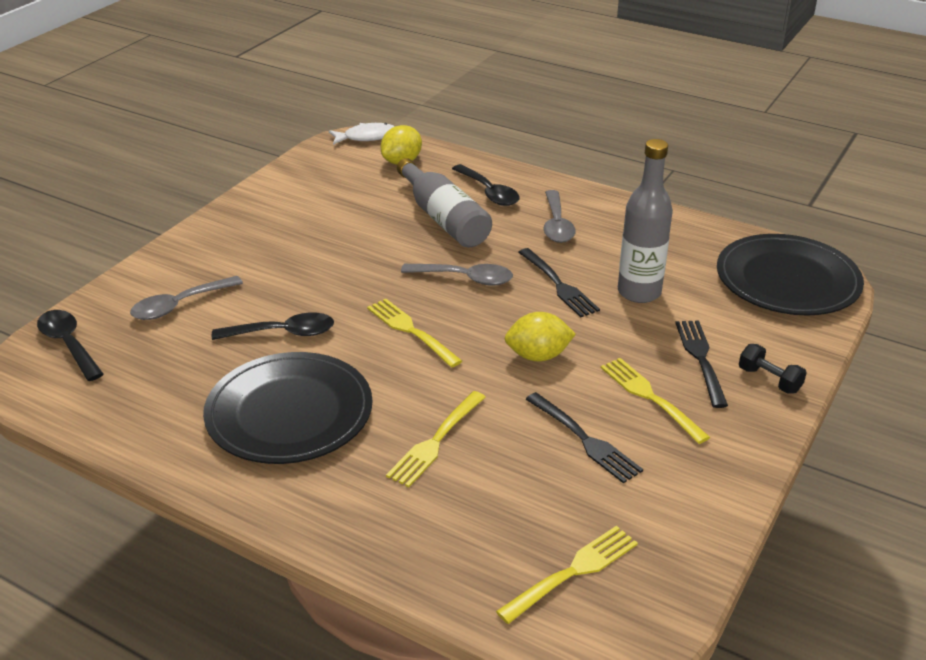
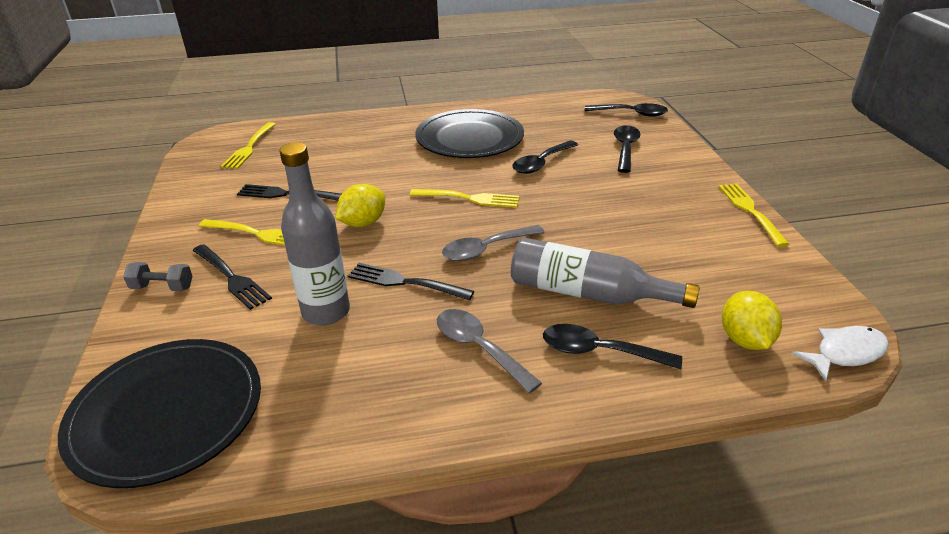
camera: 140 degrees right, 0 degrees up
(179, 305) = (625, 148): grey spoon -> black spoon
(366, 137) = (845, 353): white fish -> white fish turned 150 degrees counterclockwise
(436, 440) = (375, 160): yellow fork -> yellow fork (751, 211)
(769, 380) = (162, 287): black dumbbell -> grey dumbbell

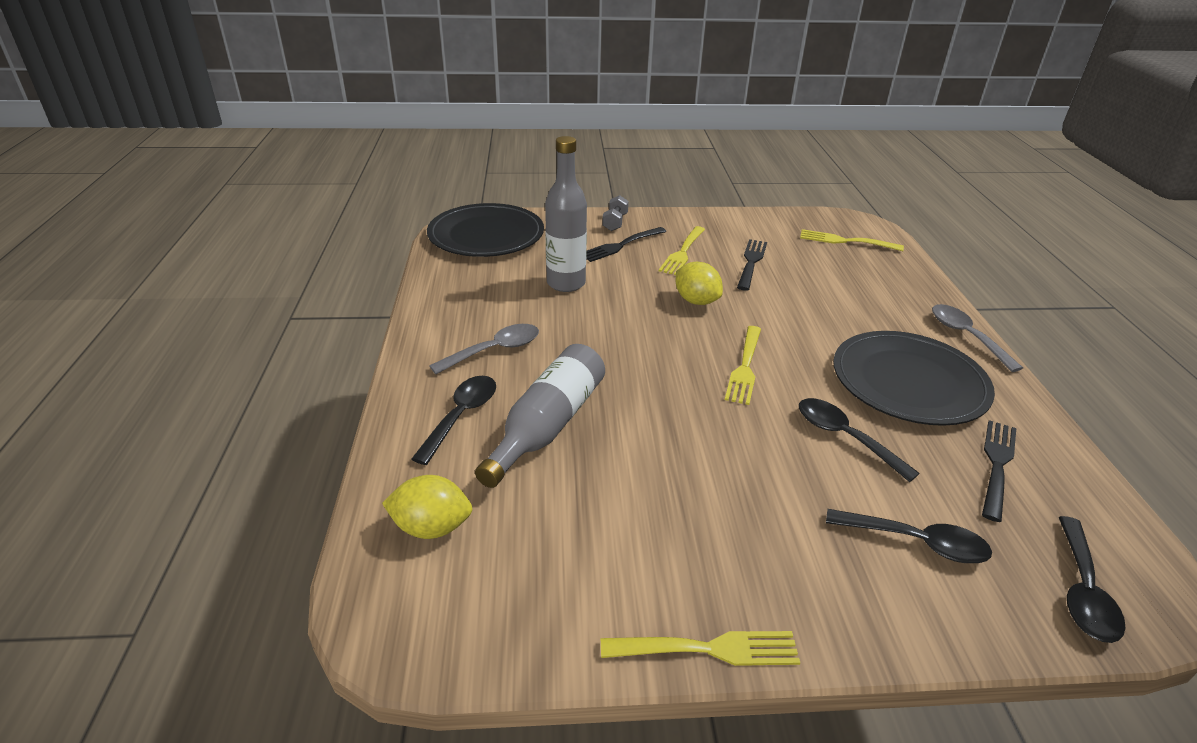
camera: 95 degrees right, 0 degrees up
(406, 282) = (595, 320): black fork -> black fork (997, 466)
(486, 249) = (640, 369): grey spoon -> grey spoon (966, 336)
(845, 353) = (370, 614): white fish -> none

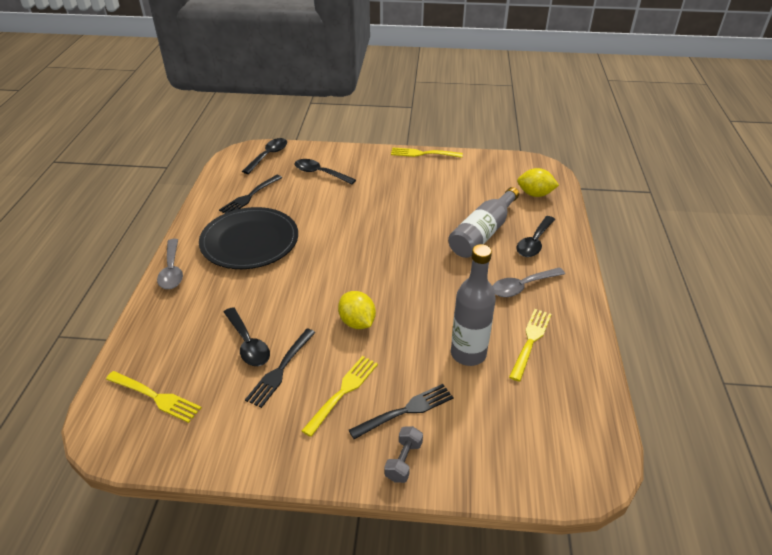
camera: 170 degrees left, 5 degrees up
(486, 235) = (559, 446): black plate -> none
(745, 366) = (349, 260): yellow fork -> yellow fork (530, 342)
(844, 437) = (317, 214): black spoon -> black spoon (248, 344)

